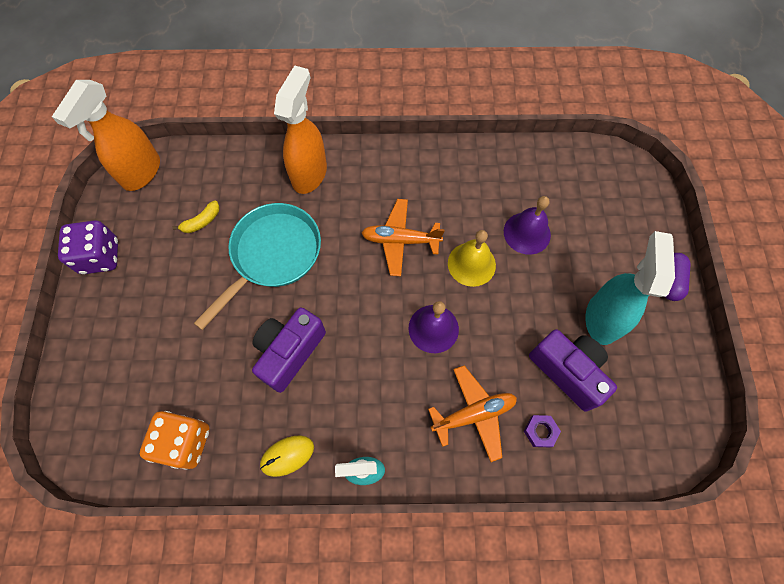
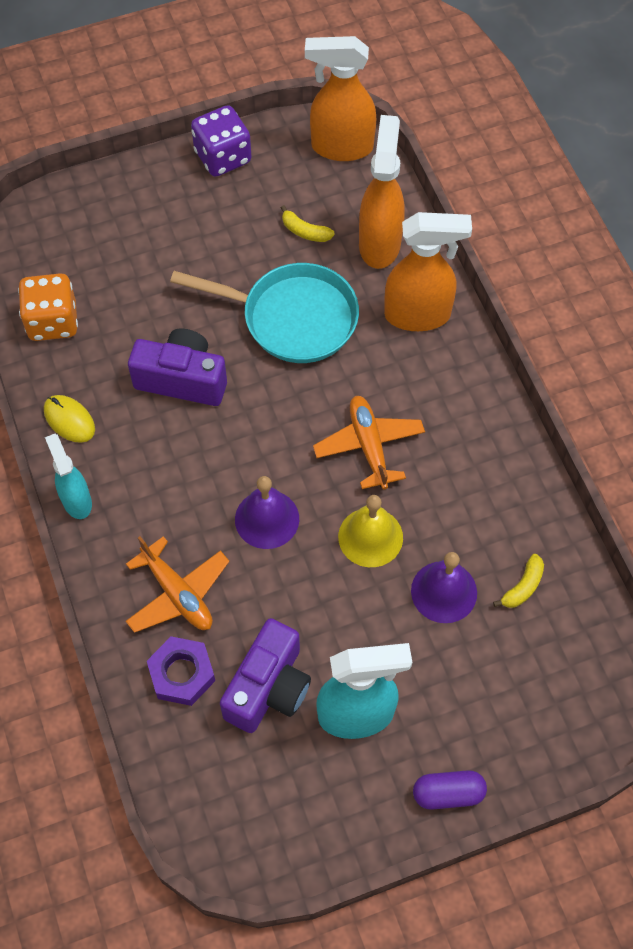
camera: 70 degrees right, 5 degrees down
(238, 177) = (379, 243): none -> orange spray bottle
(537, 186) = (523, 587): none -> yellow banana
(540, 431) = (182, 674): purple nut -> purple nut, size x1.60

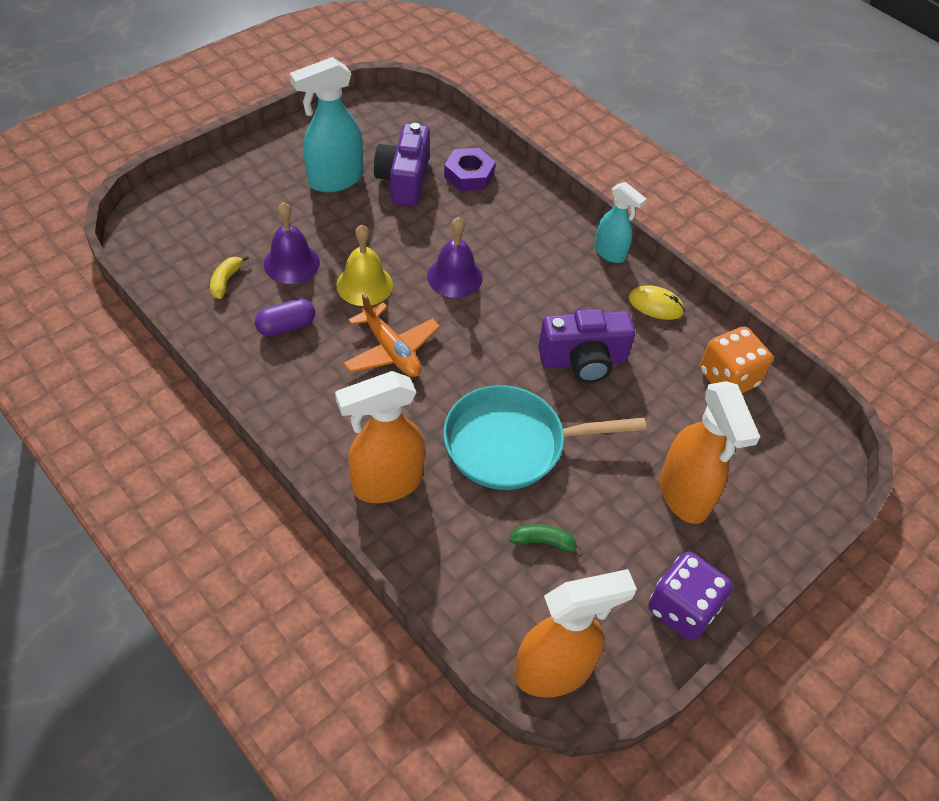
camera: 155 degrees right, 10 degrees down
(177, 593) = (498, 216): orange plane -> none
(305, 231) = (544, 542): yellow banana -> green banana
(379, 243) = (457, 553): orange spray bottle -> orange spray bottle (684, 495)
(448, 793) = (256, 156): purple capsule -> purple capsule (286, 326)

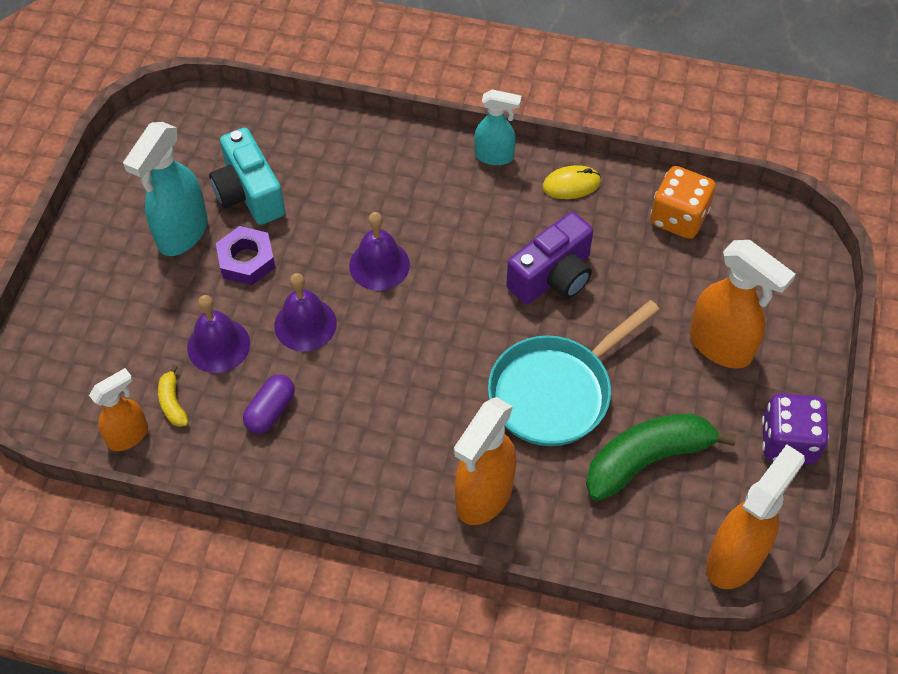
camera: 30 degrees left, 5 degrees up
(177, 284) = (129, 435): none -> orange spray bottle
(364, 284) = (305, 324): yellow bell -> purple bell
(391, 350) = (384, 373): orange plane -> none
(404, 180) = (249, 193): purple camera -> turquoise camera
(469, 175) = (305, 150): purple nut -> purple nut (246, 260)
(544, 542) = (647, 459): green banana -> green banana, size x2.25

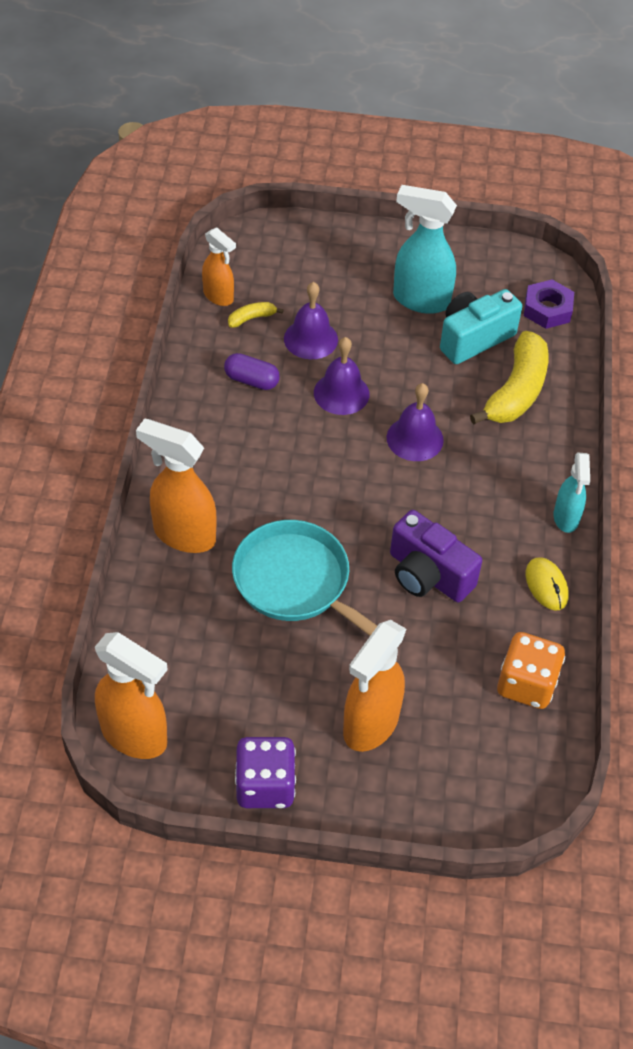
camera: 80 degrees right, 5 degrees down
(246, 260) = (401, 346): purple nut -> purple nut (547, 309)
(329, 169) = (516, 391): none -> yellow banana
(647, 459) = (232, 661): green banana -> none

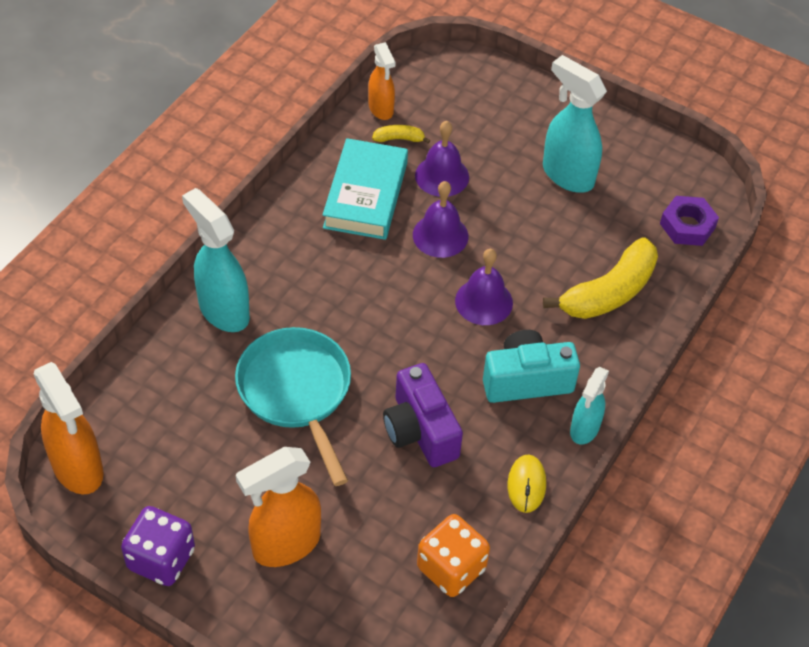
camera: 25 degrees right, 0 degrees up
(183, 534) = (223, 310): orange spray bottle -> turquoise spray bottle
(251, 380) = (365, 195): purple capsule -> turquoise book
(473, 338) = (597, 228): turquoise camera -> turquoise camera (526, 380)

